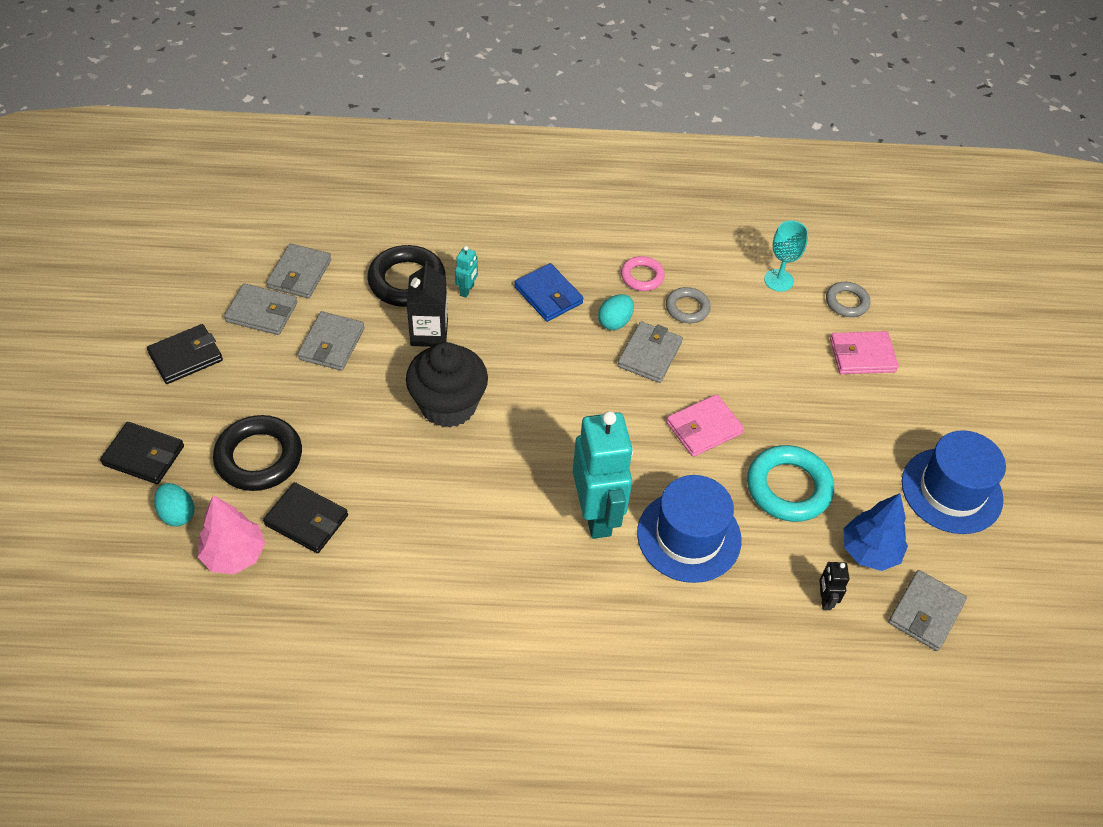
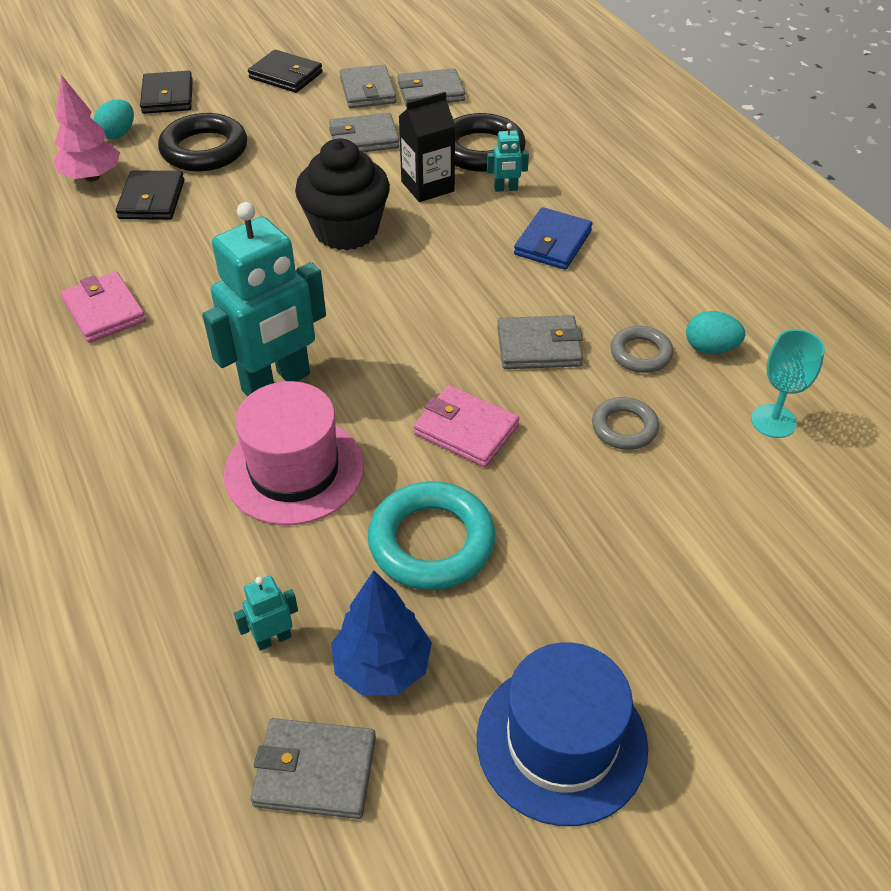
camera: 65 degrees right, 5 degrees down
(615, 322) = (562, 303): turquoise egg -> turquoise egg (710, 348)
(642, 276) = (652, 301): pink ring -> none
(689, 536) = (294, 470): blue hat -> pink hat
(825, 600) = (273, 639): black robot -> turquoise robot
(846, 302) = (807, 504): grey ring -> grey ring (624, 427)
(862, 355) = (725, 552): pink wallet -> pink wallet (104, 311)

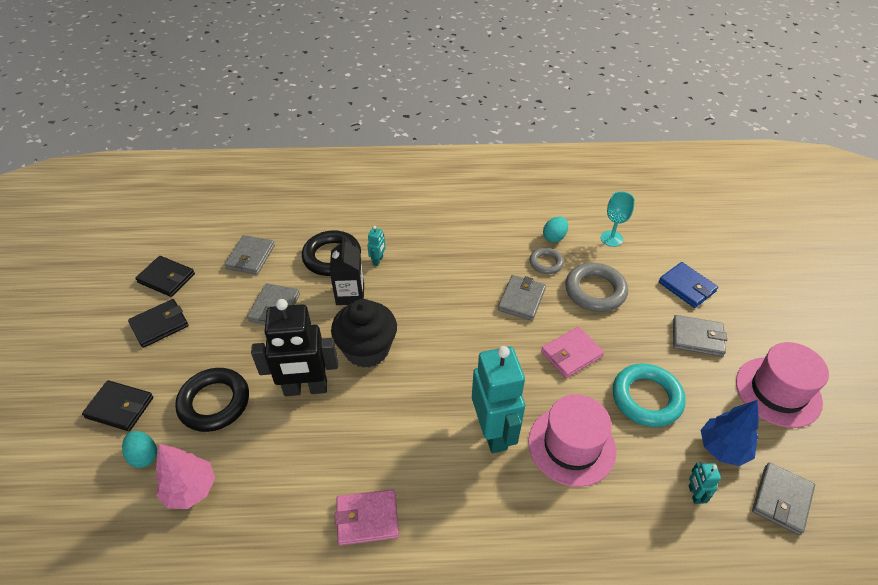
camera: 65 degrees left, 0 degrees up
(152, 199) = (252, 454): black wallet -> black wallet (166, 278)
(258, 204) = (305, 388): none -> black robot
(368, 91) = (221, 287): grey wallet -> grey wallet (697, 338)
(553, 243) = (440, 260): blue wallet -> blue wallet (687, 287)
(561, 742) = (778, 391): blue hat -> pink hat
(624, 427) = (595, 291): grey ring -> grey ring, size x1.74

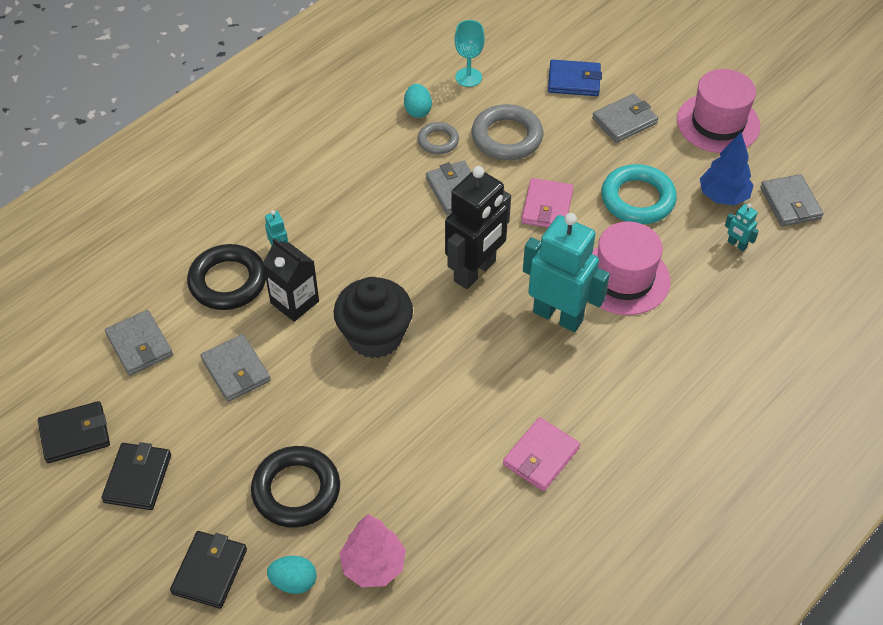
camera: 45 degrees left, 5 degrees up
(120, 407) = (209, 571): black wallet -> black wallet turned 45 degrees counterclockwise
(305, 388) = (364, 411): black robot -> black robot (475, 271)

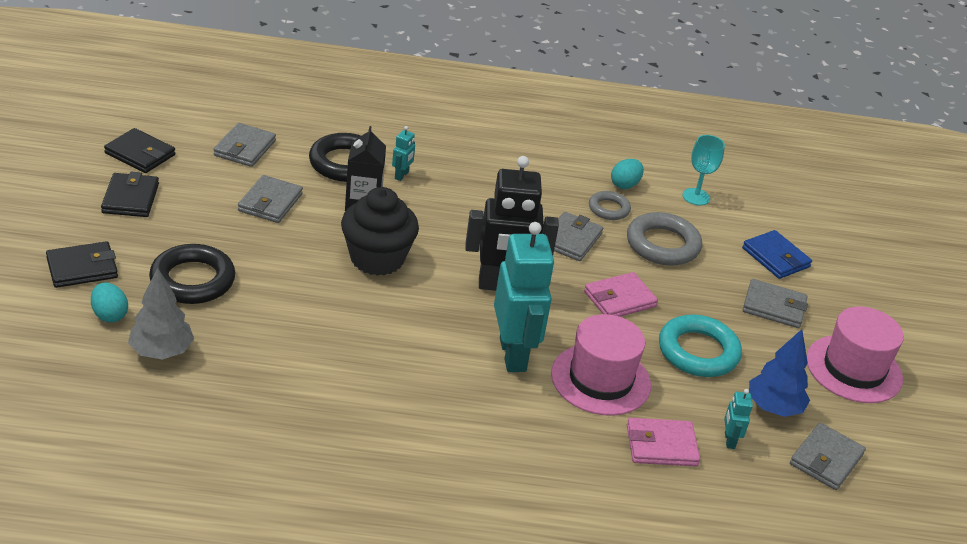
camera: 45 degrees right, 15 degrees down
(138, 478) = (130, 198): black wallet -> black wallet turned 60 degrees counterclockwise
(373, 565) = (161, 352): pink tree -> grey tree
(541, 456) = (358, 405): pink wallet -> pink wallet (661, 446)

